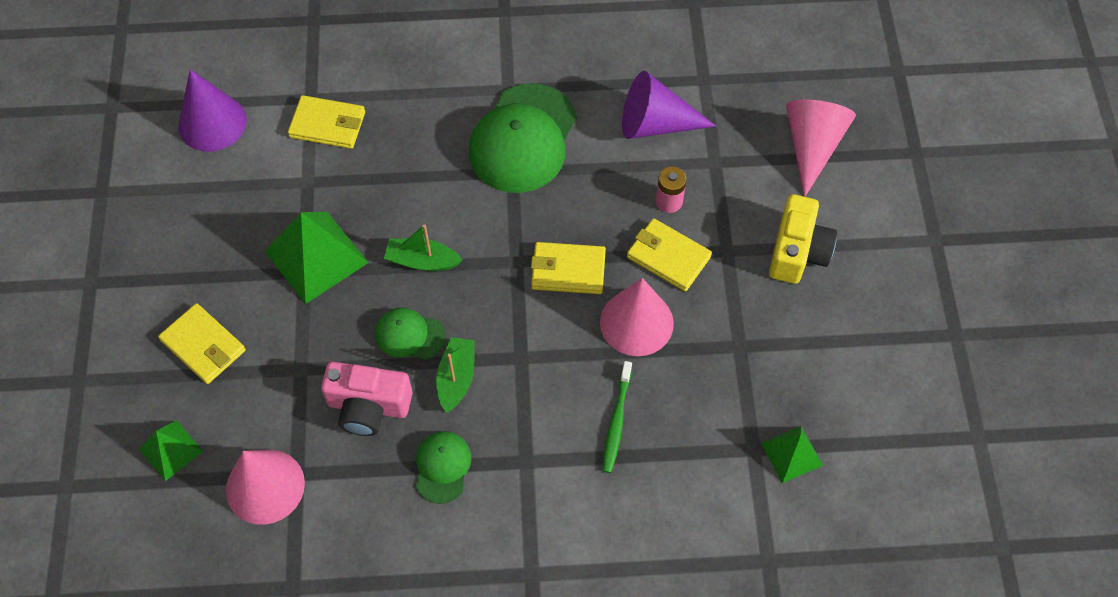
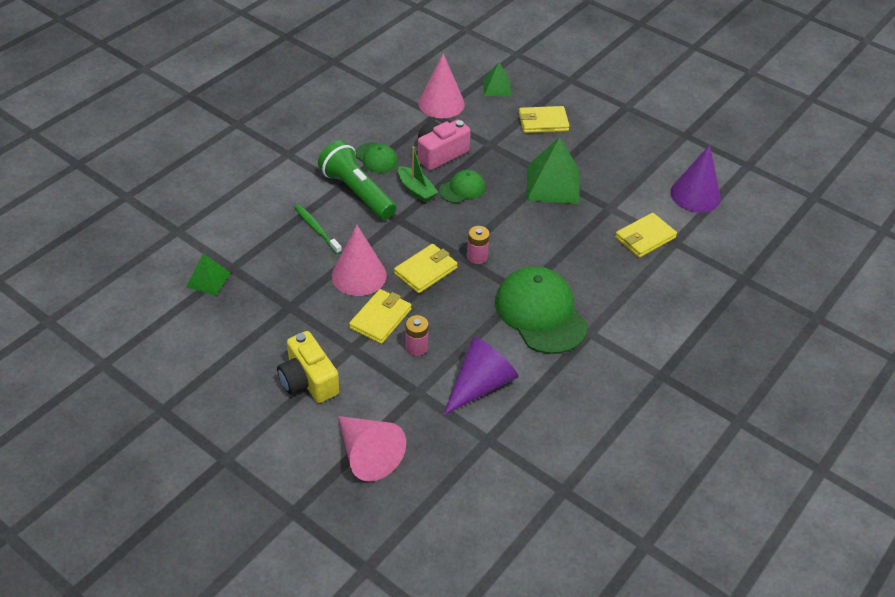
camera: 130 degrees right, 15 degrees down
(422, 261) = (502, 219): green boat -> none
(502, 242) = (477, 257): none -> pink battery
(521, 434) = (357, 192): none -> green flashlight
(668, 257) = (380, 318): yellow wallet -> yellow wallet turned 45 degrees counterclockwise

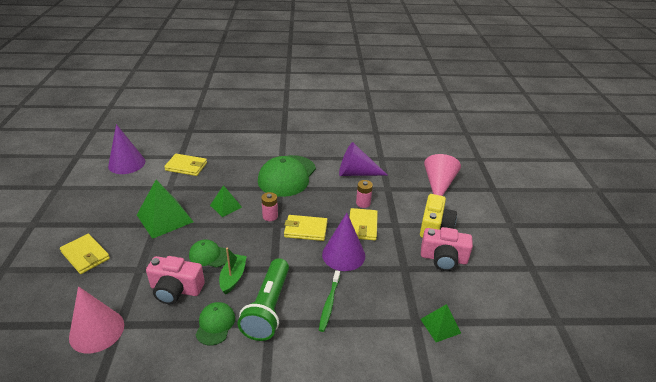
camera: 130 degrees left, 10 degrees down
(262, 347) = (443, 259): none -> pink camera
(359, 275) = (343, 255): pink cone -> purple cone
(380, 318) = (362, 226): yellow wallet -> yellow wallet turned 75 degrees counterclockwise
(496, 87) = (43, 308): green pyramid -> green pyramid (226, 206)

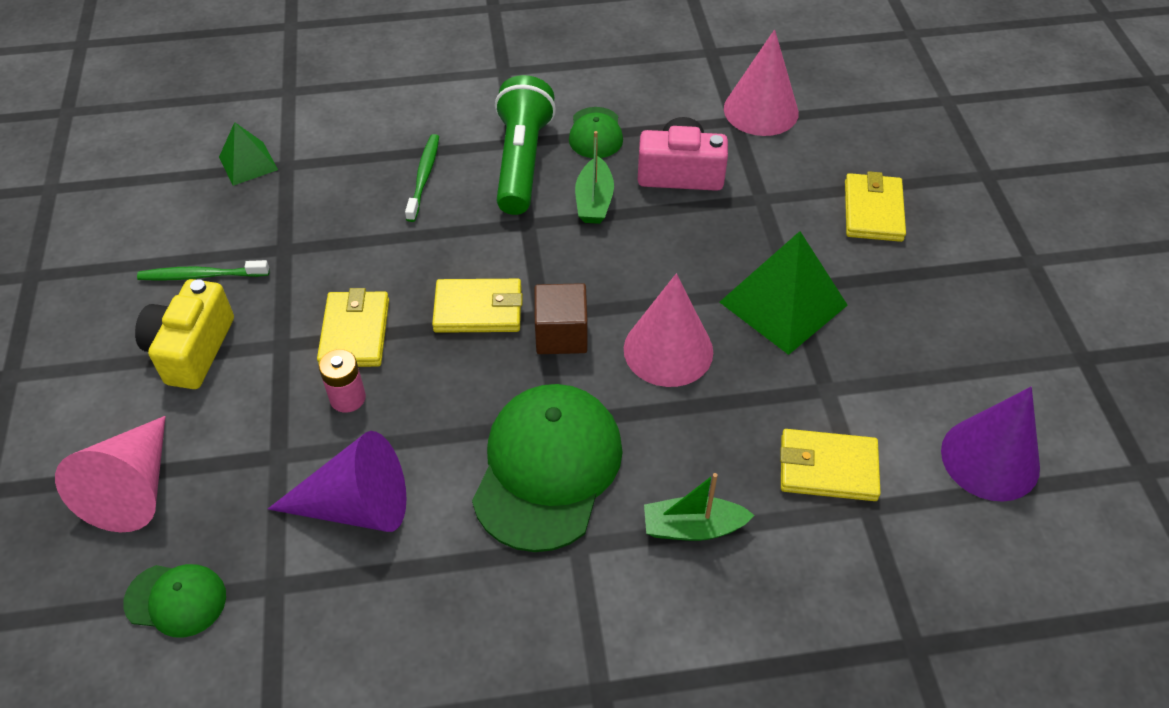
camera: 175 degrees right, 15 degrees up
(85, 255) = (873, 211): yellow wallet -> yellow wallet turned 60 degrees clockwise
(209, 255) = (652, 234): green cap -> green cap (176, 600)
(226, 206) = (668, 350): green pyramid -> pink cone
(242, 158) = (693, 527): none -> green boat
(270, 216) = (561, 334): pink battery -> brown cube
(343, 255) = (398, 263): purple cone -> none
(443, 259) = (200, 275): pink camera -> green toothbrush

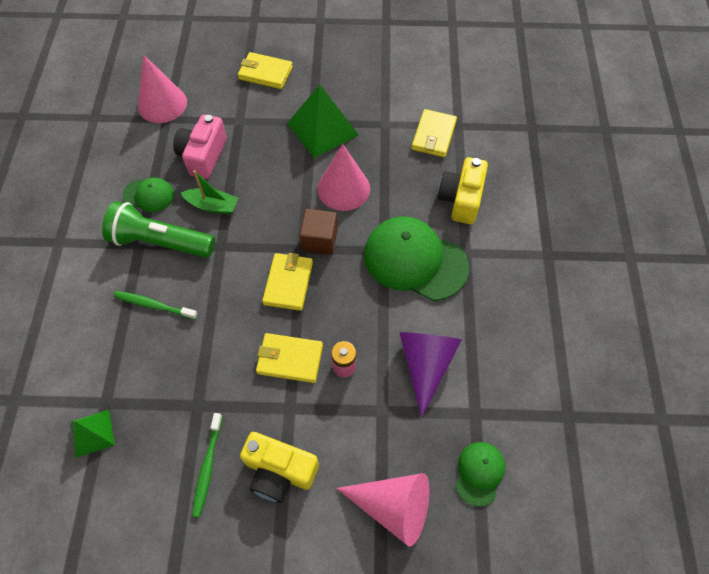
camera: 80 degrees left, 10 degrees up
(693, 527) = (461, 199): green boat -> yellow camera
(990, 459) = (437, 73): purple cone -> none

